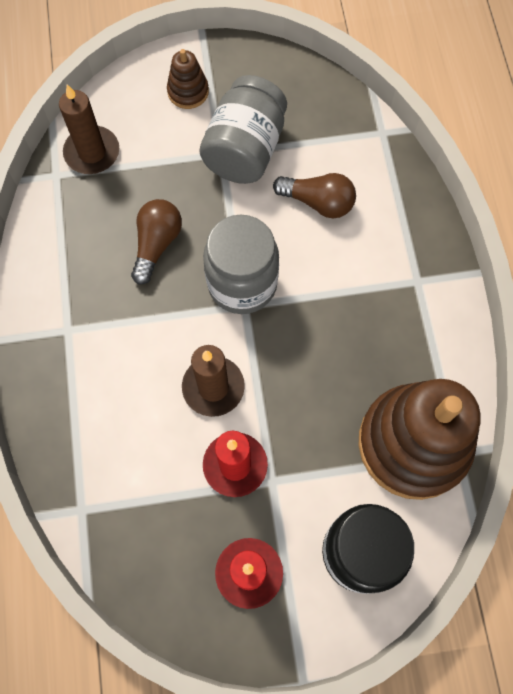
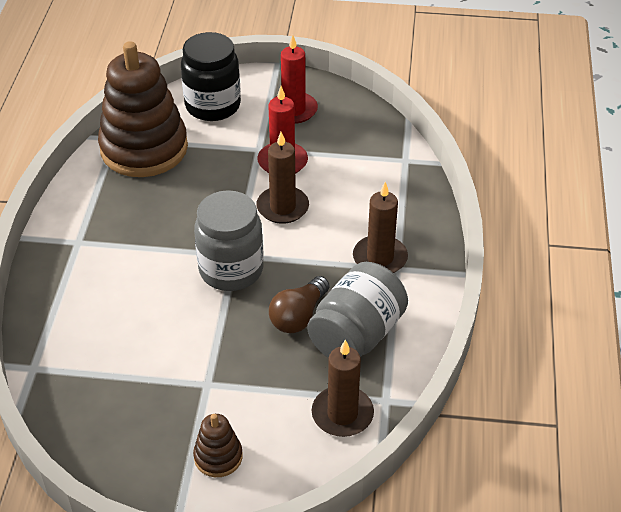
camera: 165 degrees left, 25 degrees down
(87, 339) = (380, 258): none -> brown candle
(245, 150) = (181, 381): grey jar -> grey jar (357, 335)
(318, 202) = (131, 319): brown light bulb -> none

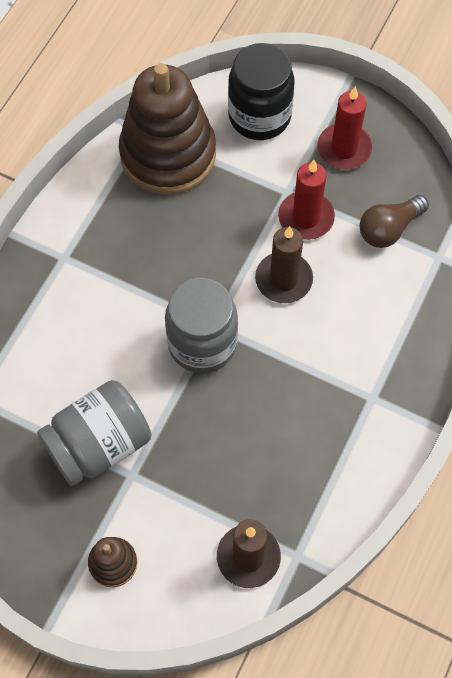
camera: 20 degrees right, 20 degrees up
(298, 316) = (249, 424): brown light bulb -> brown light bulb (389, 229)
(357, 335) = (298, 468): grey jar -> grey jar (99, 444)
(380, 258) = (359, 379): brown candle -> none

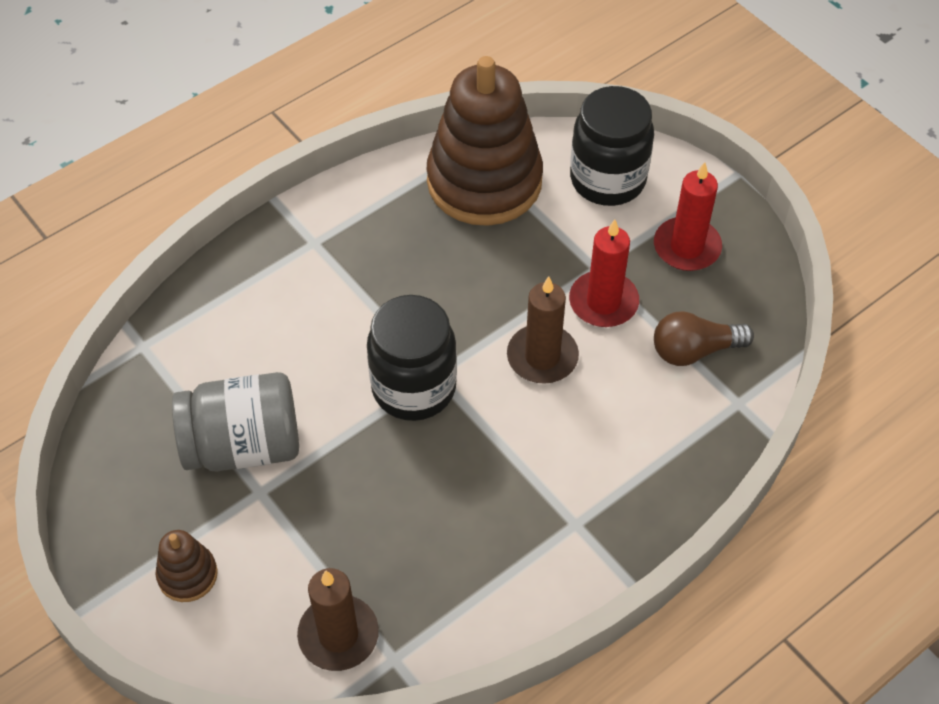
camera: 25 degrees right, 10 degrees down
(202, 344) = (414, 388): grey jar -> black jar

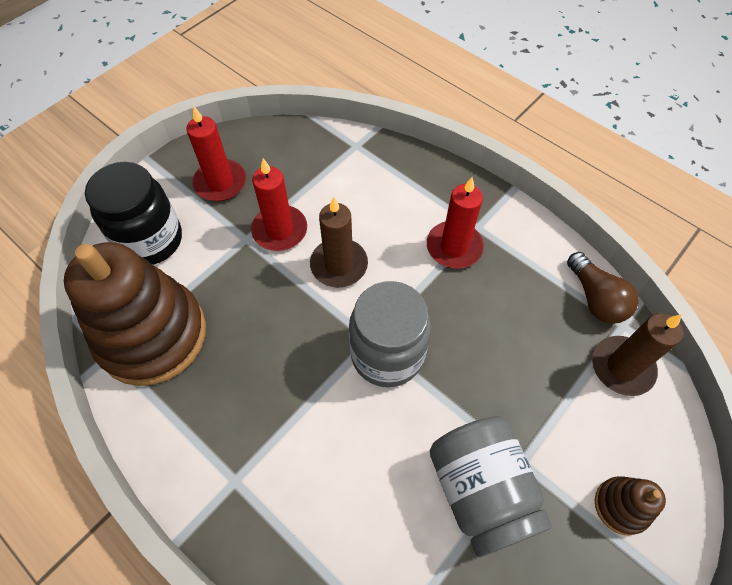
camera: 100 degrees left, 5 degrees up
(414, 388) = (387, 354): black jar -> grey jar
(547, 488) = (454, 247): none -> red candle
(694, 350) = (316, 172): brown light bulb -> brown light bulb (595, 298)

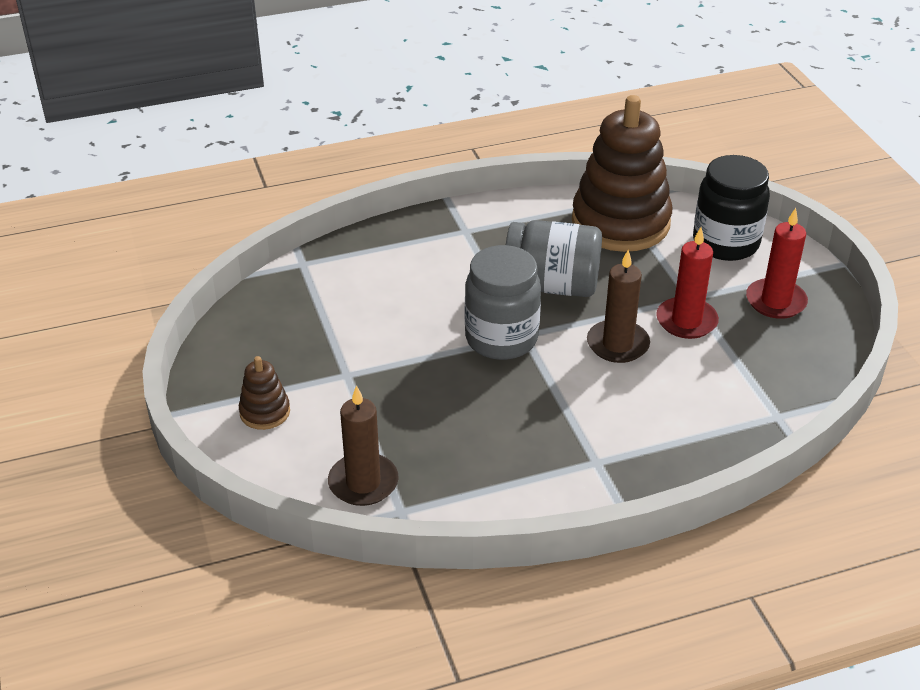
camera: 120 degrees right, 20 degrees down
(454, 247) = (582, 431): red candle -> none
(480, 490) = (348, 342): grey jar -> grey jar (552, 285)
(595, 298) = (444, 507): brown light bulb -> none

